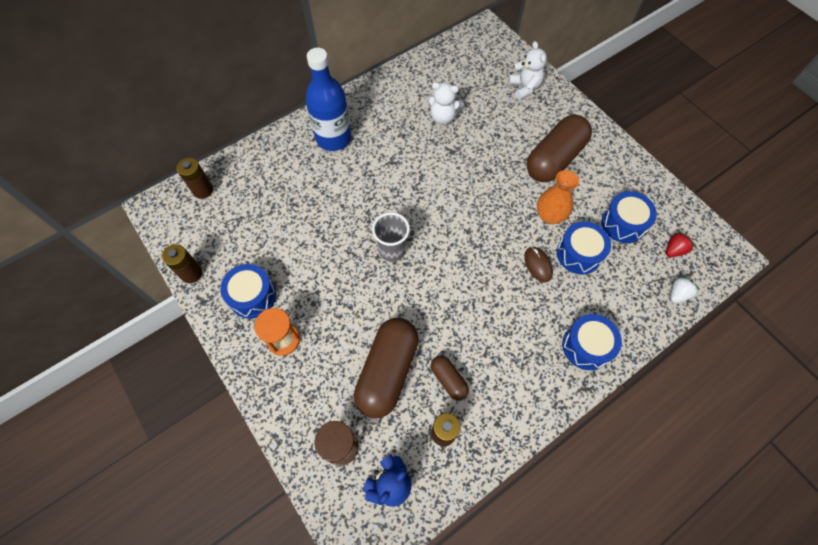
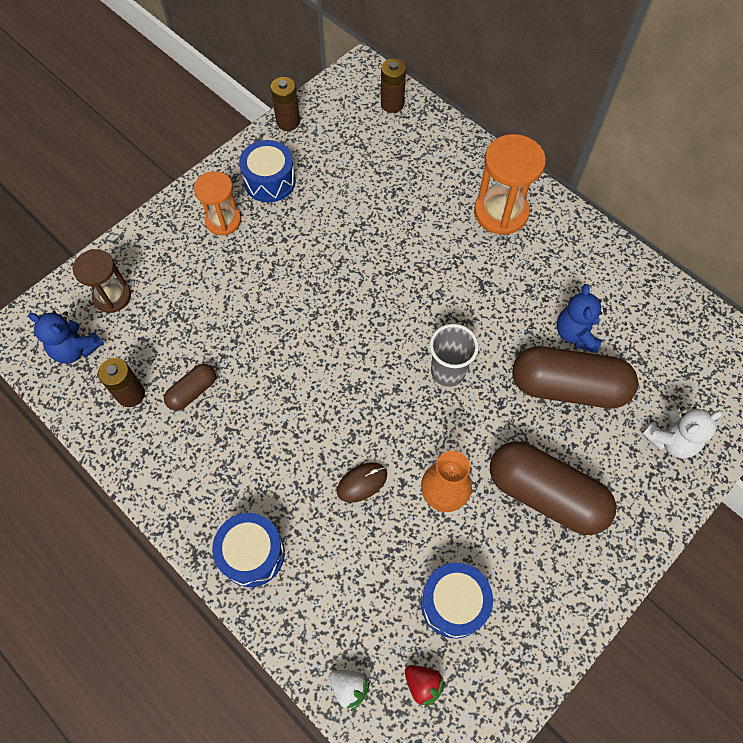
camera: 80 degrees right, 0 degrees up
(333, 138) = (501, 212): blue bottle -> orange hourglass
(387, 371) = (197, 326): brown capsule -> brown capsule (568, 387)
(392, 250) = (351, 305): grey cup -> grey cup (448, 371)
(443, 117) = (576, 334): white teddy bear -> blue teddy bear
(579, 254) = (389, 538): blue drum -> none

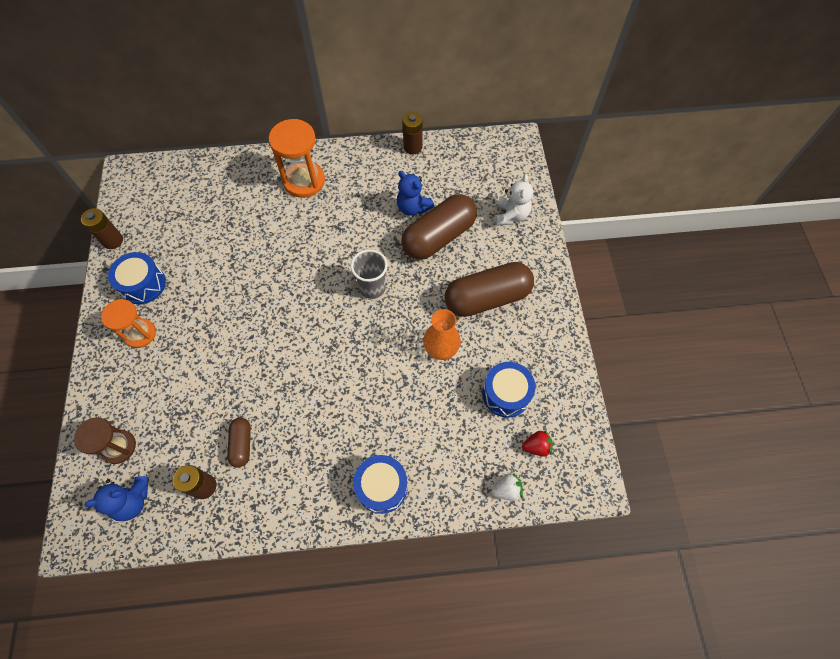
camera: 50 degrees left, 0 degrees up
(362, 483) = (395, 388): brown mouse -> none
(392, 104) = (169, 175): brown battery -> brown battery (412, 147)

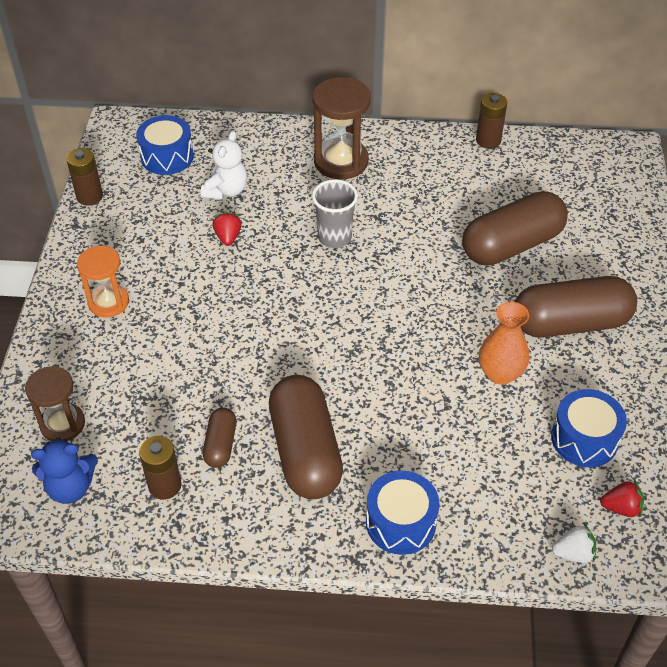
camera: 10 degrees right, 15 degrees down
(143, 284) = (120, 249): blue drum -> blue drum (167, 157)
(225, 261) = (228, 237): none -> red strawberry
(304, 181) = (341, 161): orange hourglass -> brown hourglass
(305, 439) = (305, 451): none -> brown capsule
(372, 288) = (416, 291): grey cup -> grey cup (334, 237)
(413, 207) = (481, 208): blue teddy bear -> none
(511, 215) = (613, 233): white teddy bear -> white teddy bear (226, 190)

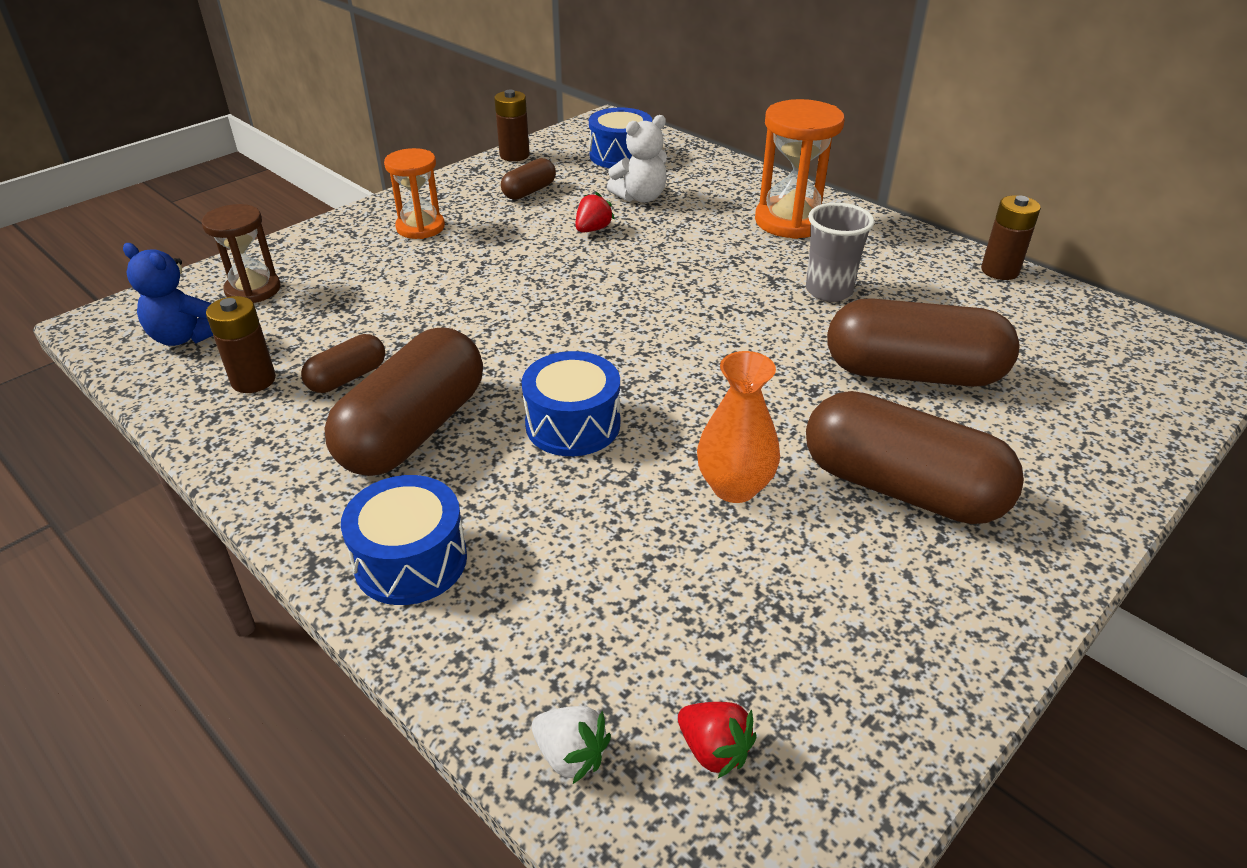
camera: 40 degrees right, 10 degrees down
(144, 226) = (529, 191): none -> brown capsule
(334, 237) = (700, 274): grey cup -> grey cup (828, 291)
(341, 161) = (791, 221): brown hourglass -> orange hourglass
(584, 439) = (763, 627): blue drum -> blue drum (573, 424)

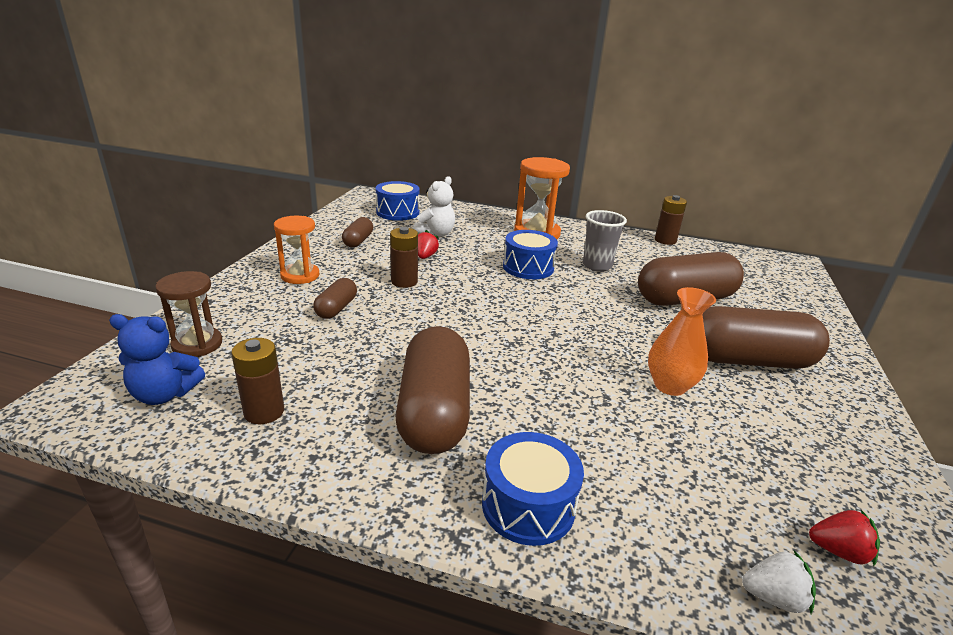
camera: 30 degrees left, 10 degrees down
(347, 378) = (344, 389): brown capsule -> brown capsule (336, 308)
(514, 155) = (325, 221): brown battery -> brown battery (404, 281)
(573, 424) = (538, 376): blue drum -> blue drum (528, 267)

